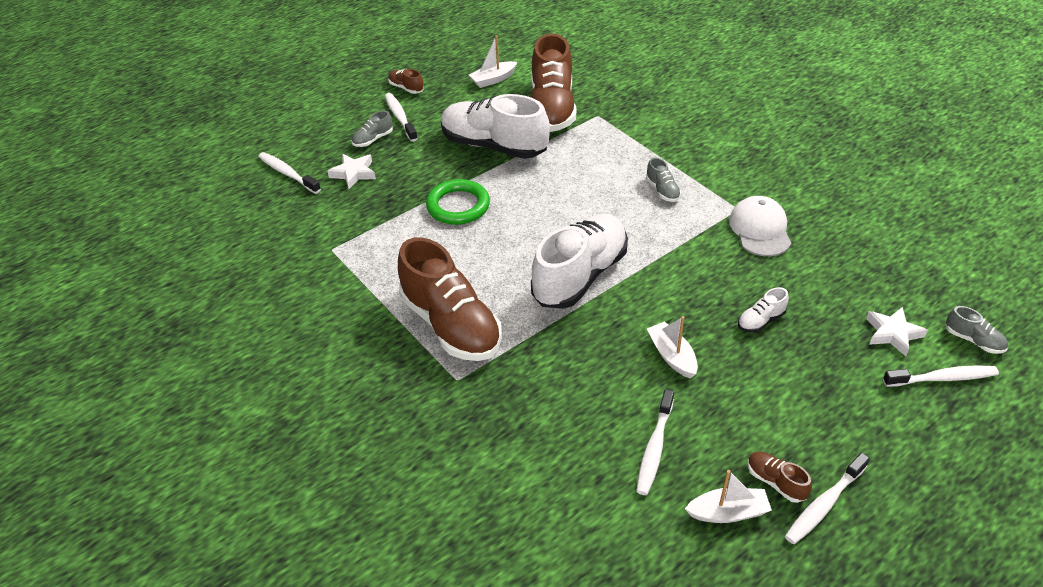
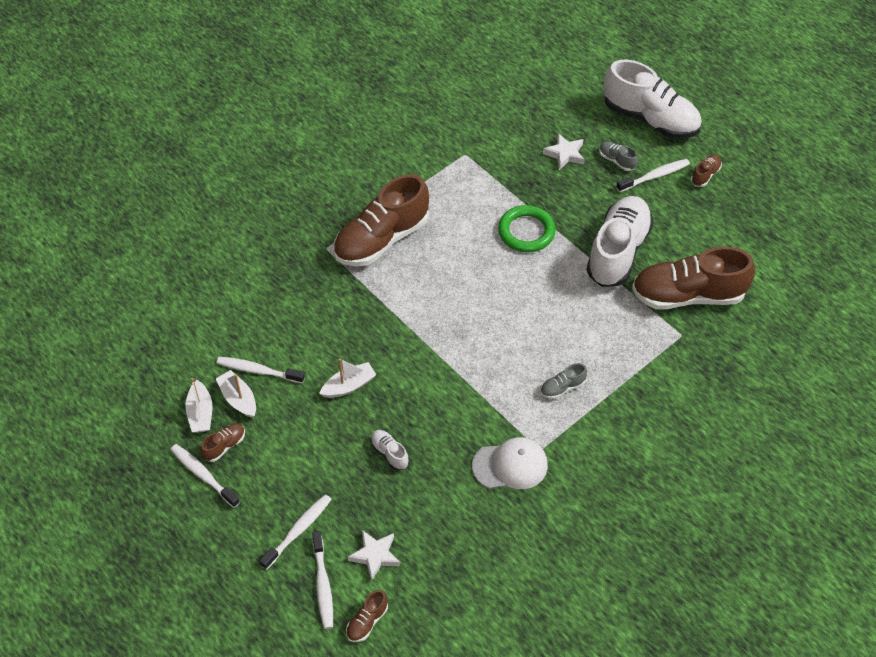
camera: 85 degrees right, 10 degrees up
(287, 173) = (560, 110): white toothbrush -> white toothbrush (298, 530)
(493, 79) = (733, 244): white boat -> white boat (238, 399)
(580, 276) = (440, 323): white shoe -> white shoe (650, 119)
(973, 340) = (367, 621): grey shoe -> brown shoe

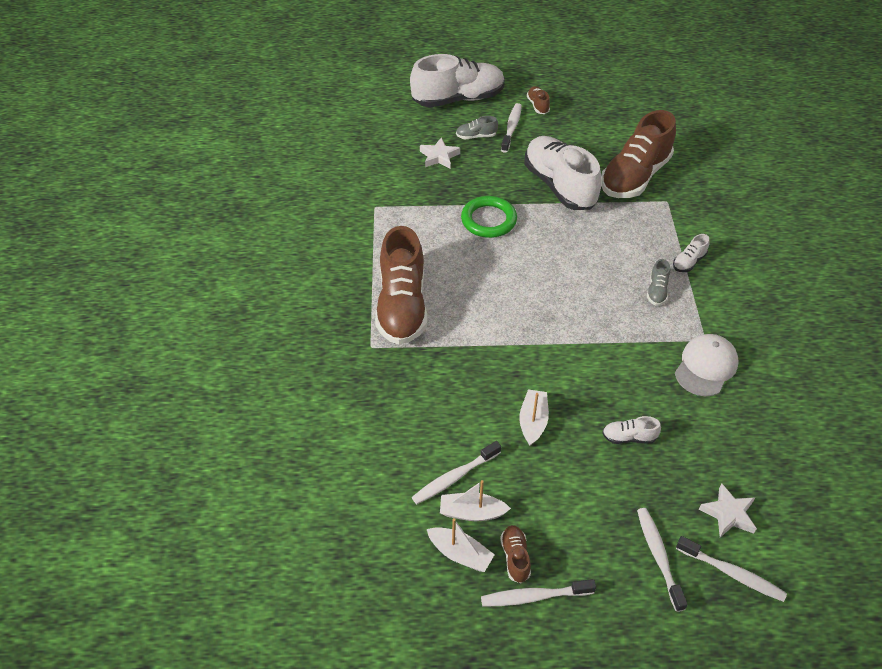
camera: 50 degrees left, 5 degrees down
(367, 621) = (795, 563): brown shoe -> none
(620, 391) = (689, 262): none -> white shoe

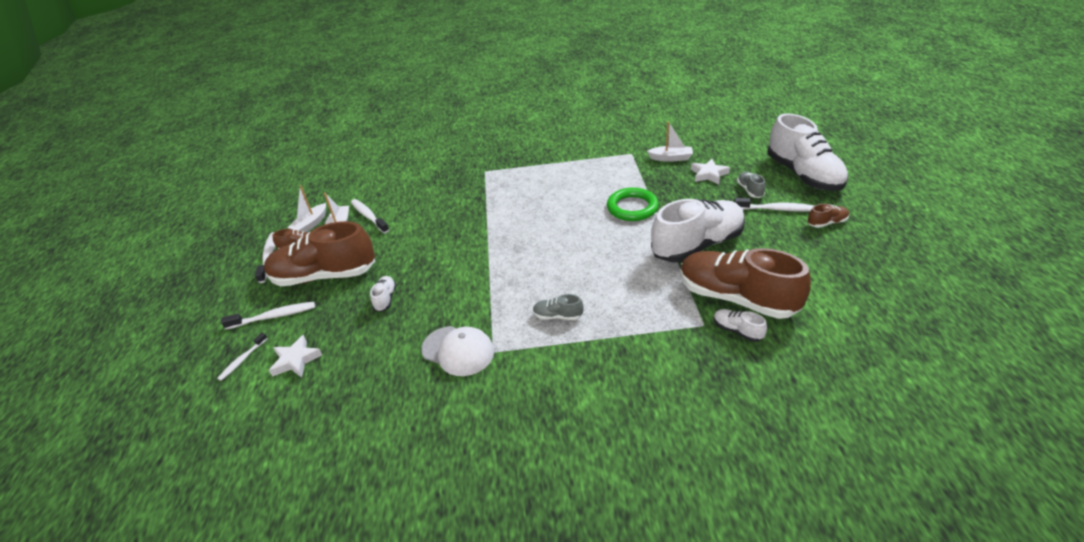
camera: 90 degrees right, 10 degrees down
(402, 306) = (524, 178): brown shoe -> brown shoe (324, 276)
(533, 421) = (409, 247): white boat -> white boat (671, 158)
(689, 262) = (605, 341): white shoe -> white shoe (737, 331)
(732, 573) = (242, 360): white toothbrush -> white toothbrush, size x0.64

